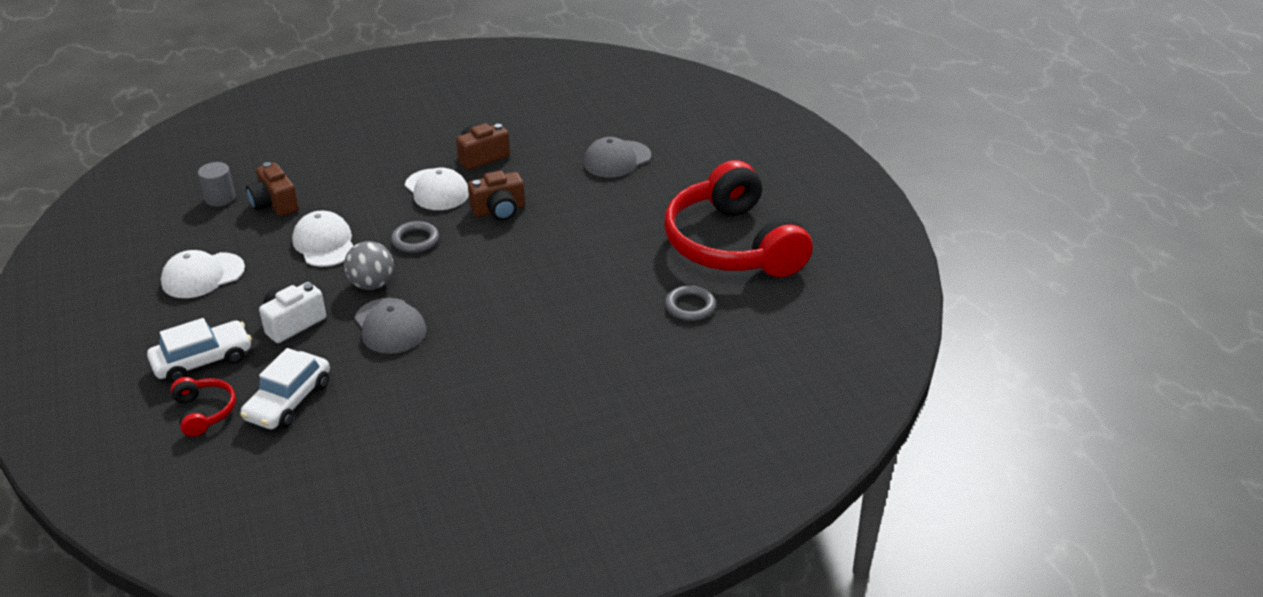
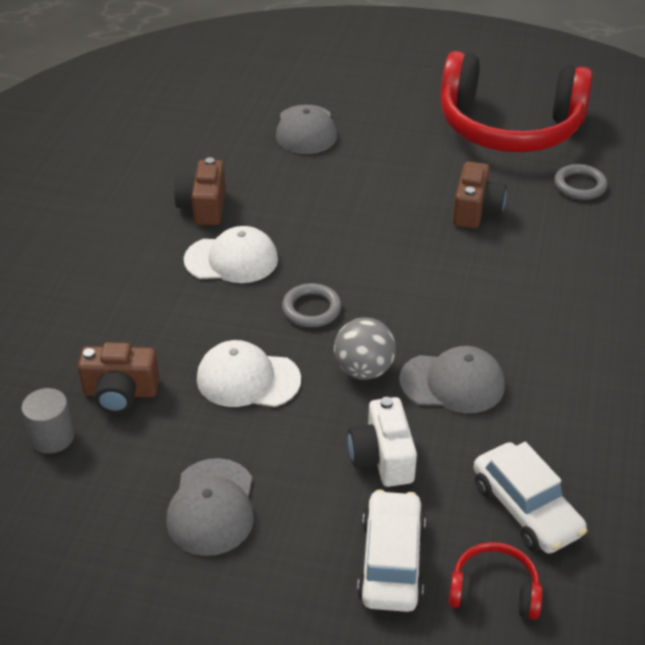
camera: 55 degrees left, 5 degrees up
(203, 276) = (212, 507): white cap -> grey cap
(499, 210) = (316, 233): brown camera -> brown camera (476, 210)

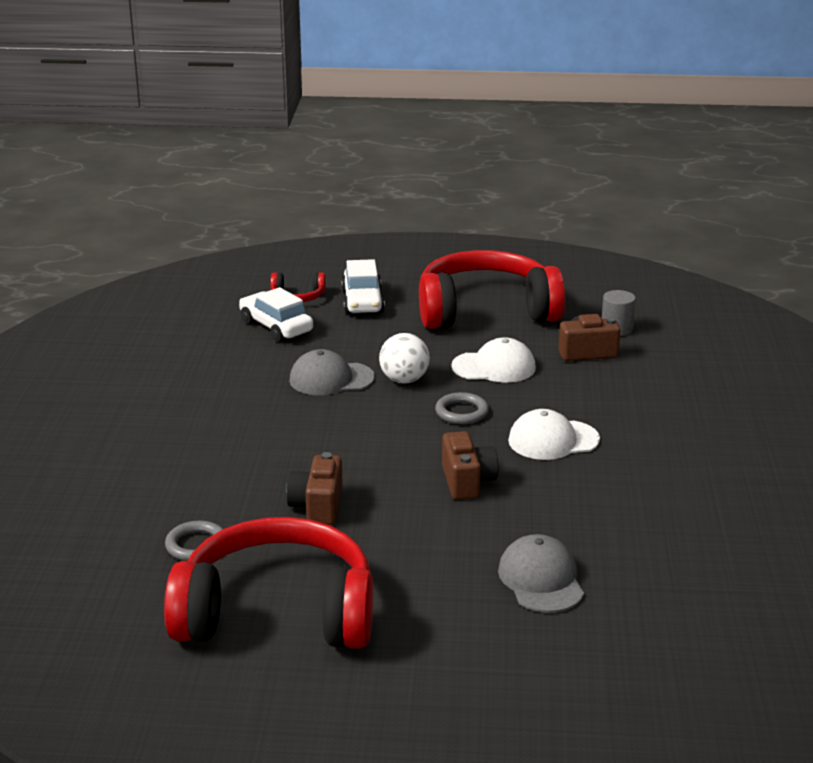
camera: 170 degrees right, 15 degrees down
(203, 207) = (610, 481): brown camera -> brown camera (467, 482)
(212, 507) = (485, 311): grey cap -> red headphones
(364, 370) = (404, 380): grey ball -> white ball
(382, 458) = (378, 339): white camera -> none

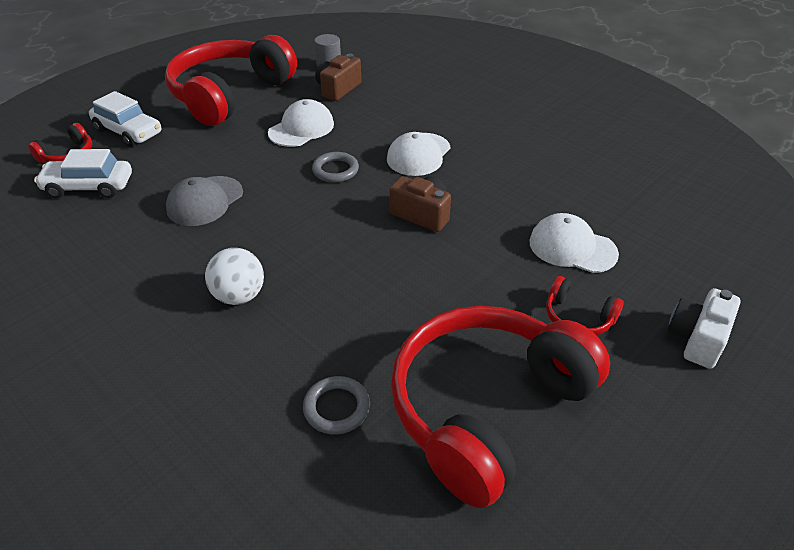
camera: 50 degrees left, 15 degrees up
(317, 507) = (365, 303): brown camera -> none
(404, 380) = (259, 171): white ball -> white ball (239, 296)
(445, 618) = (578, 317): none -> red headphones
(508, 697) = (697, 339): none -> white camera
(541, 579) = (572, 247): grey cap -> white cap

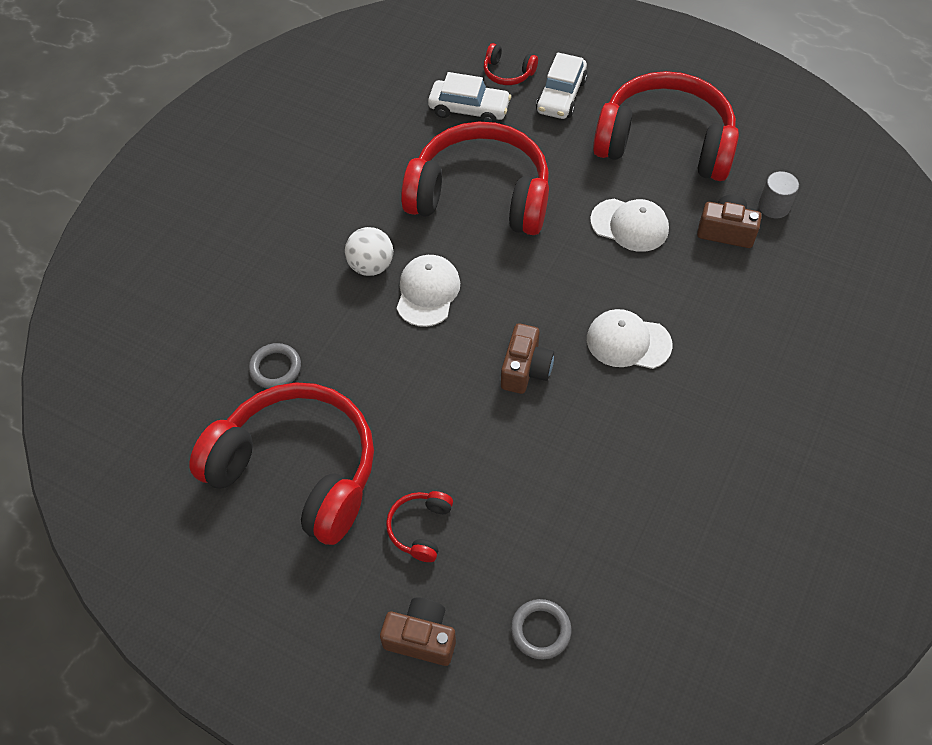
camera: 75 degrees right, 15 degrees up
(89, 187) = (469, 109): white car -> white car turned 120 degrees clockwise
(205, 201) = (480, 195): grey cap -> red headphones
(335, 170) = (568, 277): grey ring -> grey ring (540, 630)
(572, 247) = (521, 513): white cap -> white cap (427, 292)
(697, 339) = (421, 637): white camera -> brown camera

